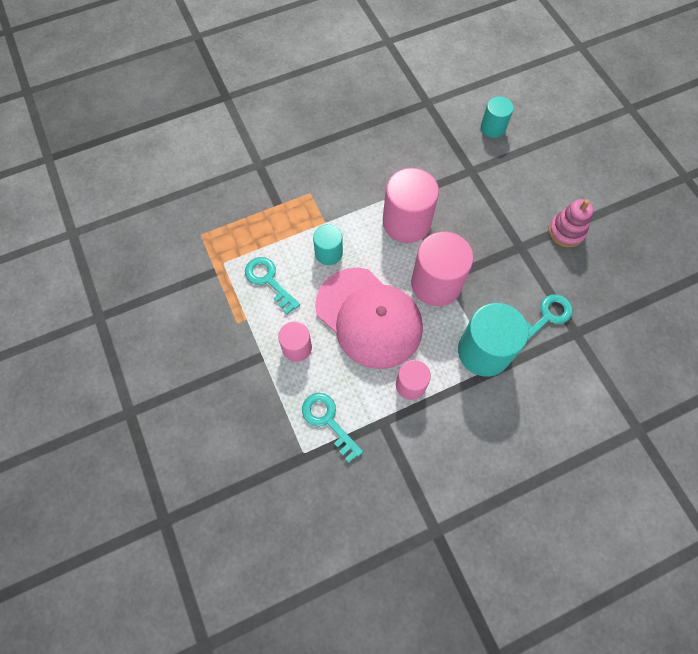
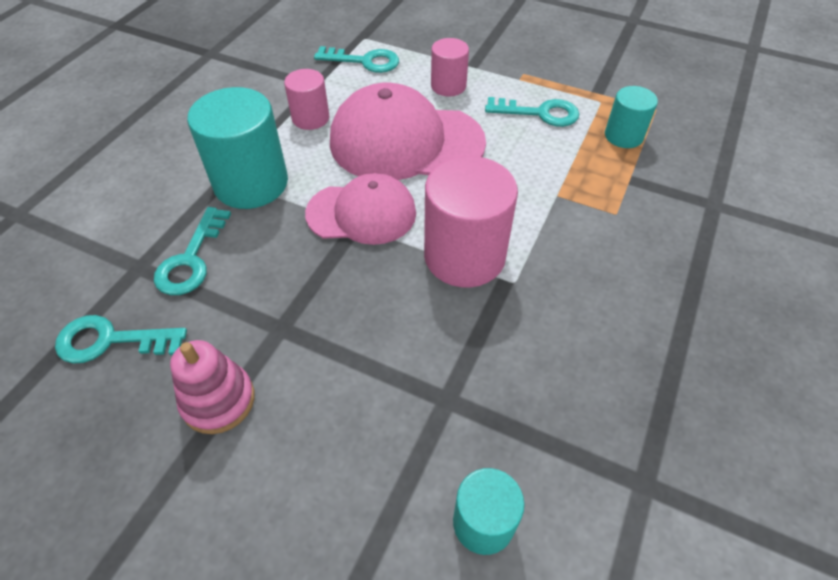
camera: 140 degrees right, 15 degrees down
(328, 253) = (514, 169): turquoise cylinder -> turquoise cylinder (623, 136)
(436, 284) = (362, 213): pink cylinder -> pink cap
(605, 294) = (111, 341): none -> turquoise key

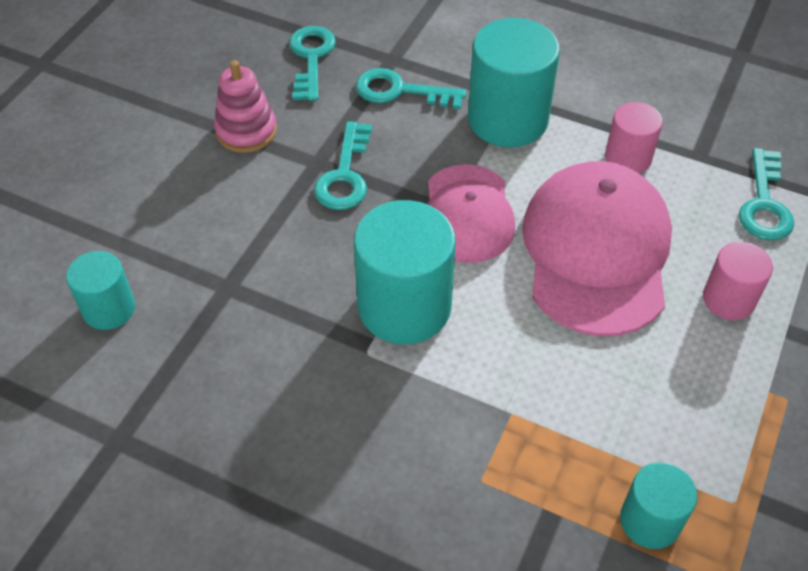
camera: 90 degrees right, 0 degrees up
(464, 256) = (404, 307): pink cylinder -> turquoise cylinder
(540, 113) = (686, 411): turquoise key -> turquoise key (345, 175)

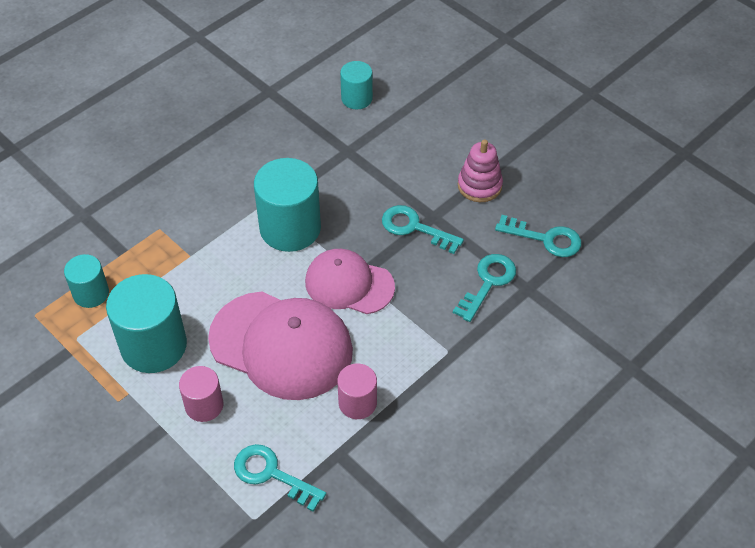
camera: 110 degrees right, 0 degrees up
(507, 119) = (430, 340): turquoise cylinder -> turquoise cylinder (154, 346)

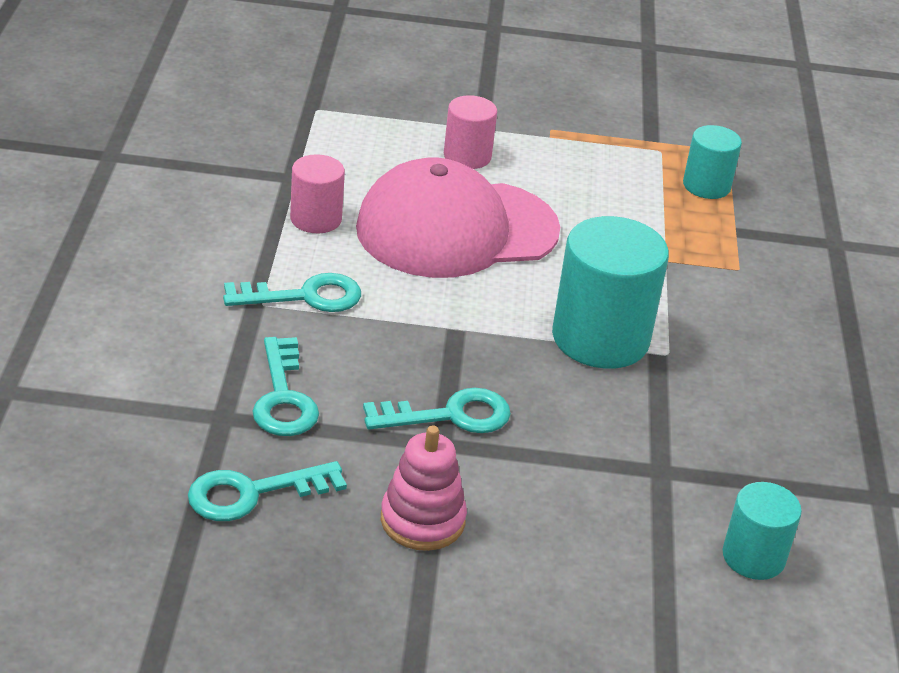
camera: 135 degrees right, 15 degrees down
(154, 346) = (581, 175): turquoise cylinder -> none
(271, 474) = (337, 139): turquoise key -> turquoise key (305, 296)
(349, 284) = (455, 315): pink cap -> none

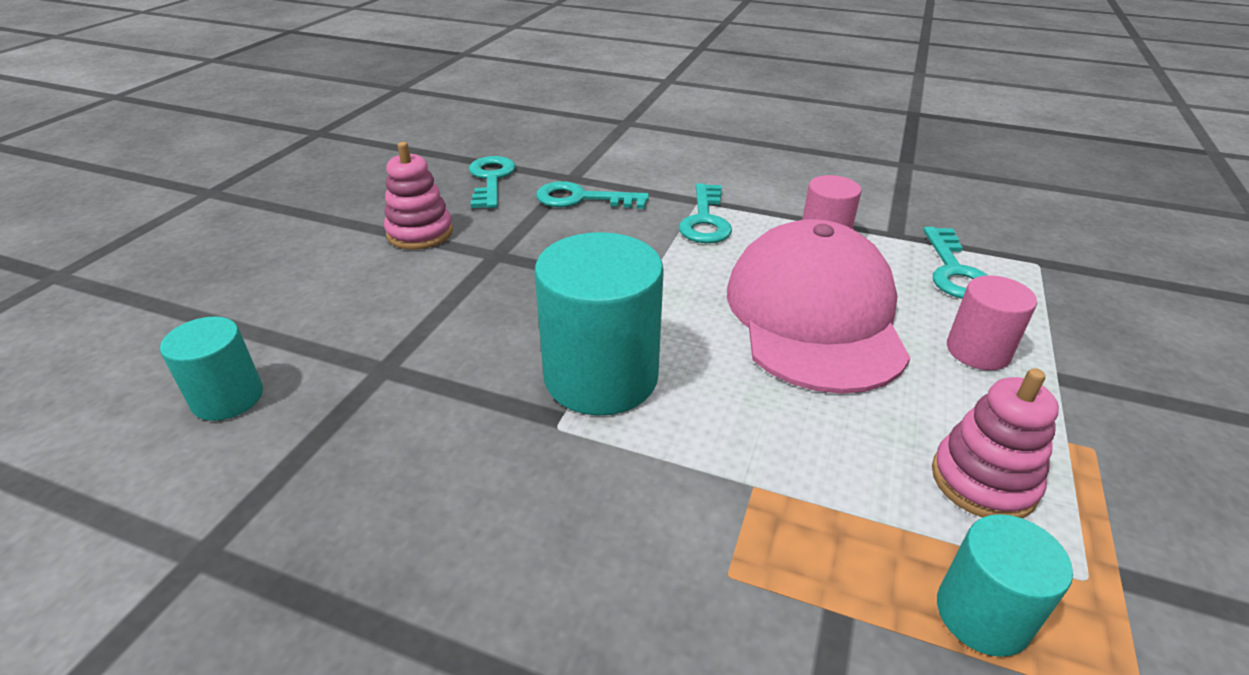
camera: 110 degrees right, 0 degrees up
(450, 415) = (526, 263): turquoise key -> turquoise key (954, 271)
(606, 172) = (983, 481): none -> pink stacking toy

